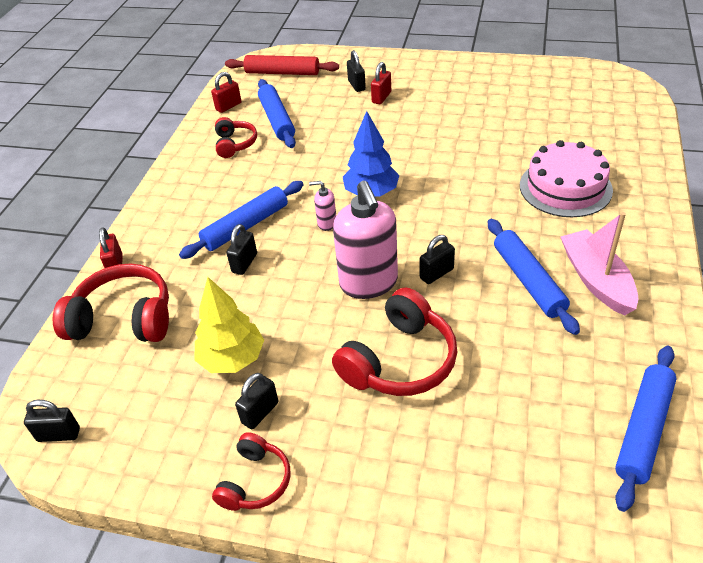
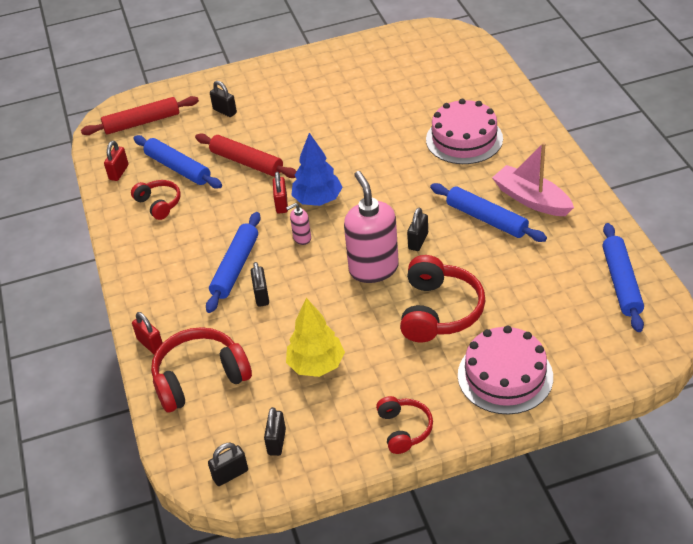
camera: 30 degrees left, 0 degrees up
(260, 412) = (369, 388): black padlock -> black padlock (276, 442)
(337, 135) = (246, 162): none -> red rolling pin
(369, 283) = (373, 269): pink soap dispenser -> pink soap dispenser turned 150 degrees counterclockwise
(381, 97) = (257, 115): red padlock -> red padlock (281, 204)
(414, 477) = (505, 376): none -> pink cake

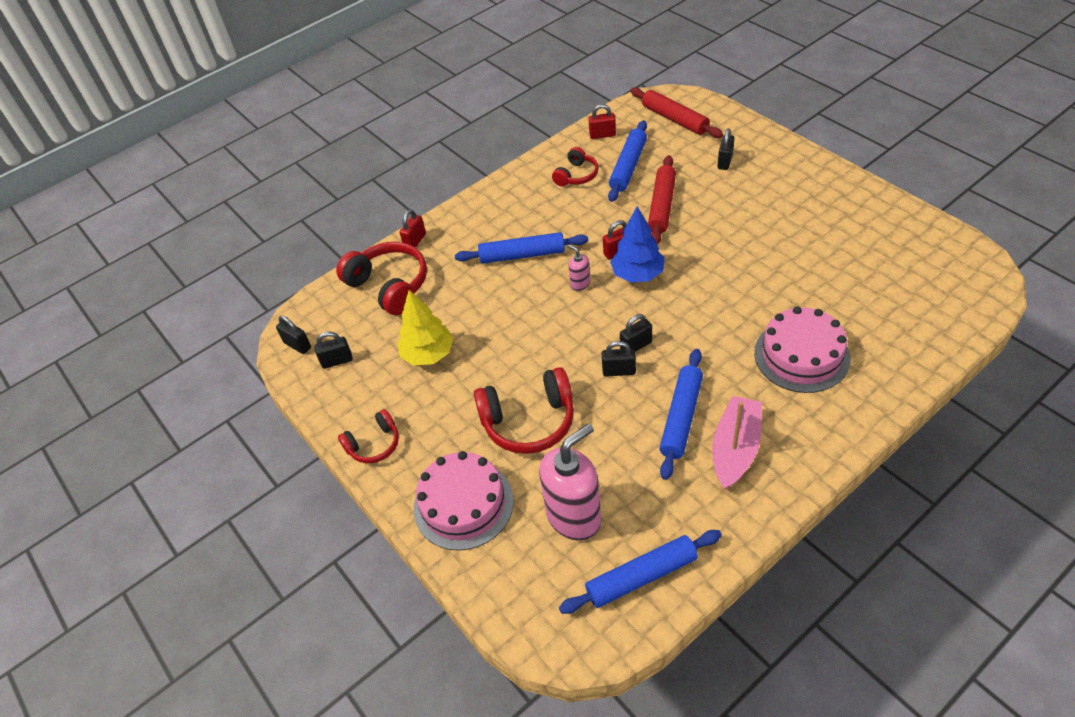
camera: 70 degrees right, 5 degrees up
(261, 295) = (496, 285): black padlock -> black padlock (636, 346)
(373, 269) = (564, 350): pink soap dispenser -> pink soap dispenser (574, 517)

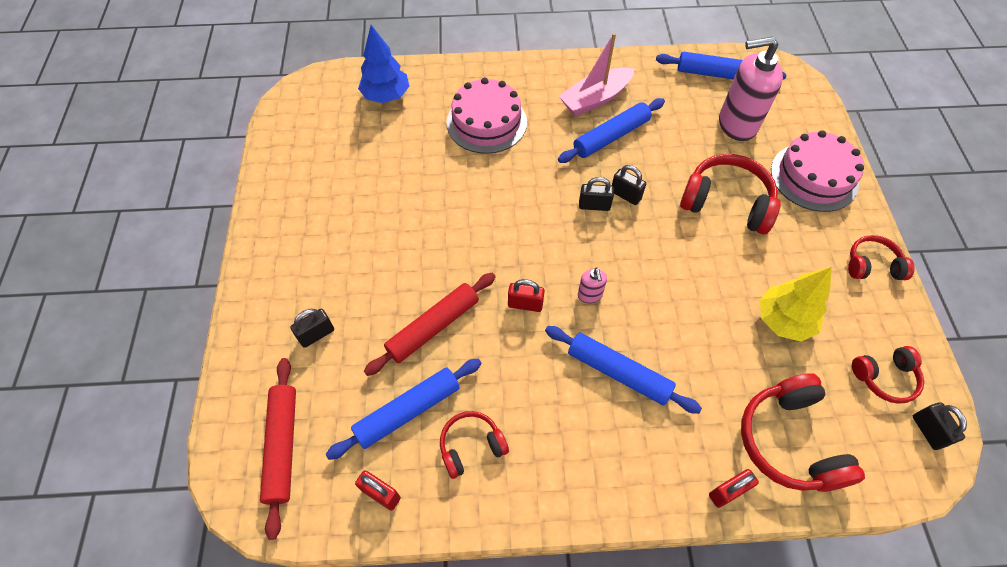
camera: 150 degrees left, 10 degrees up
(337, 361) = (884, 377): black padlock -> red headphones
(637, 274) = (531, 267): blue tree -> blue tree (386, 96)

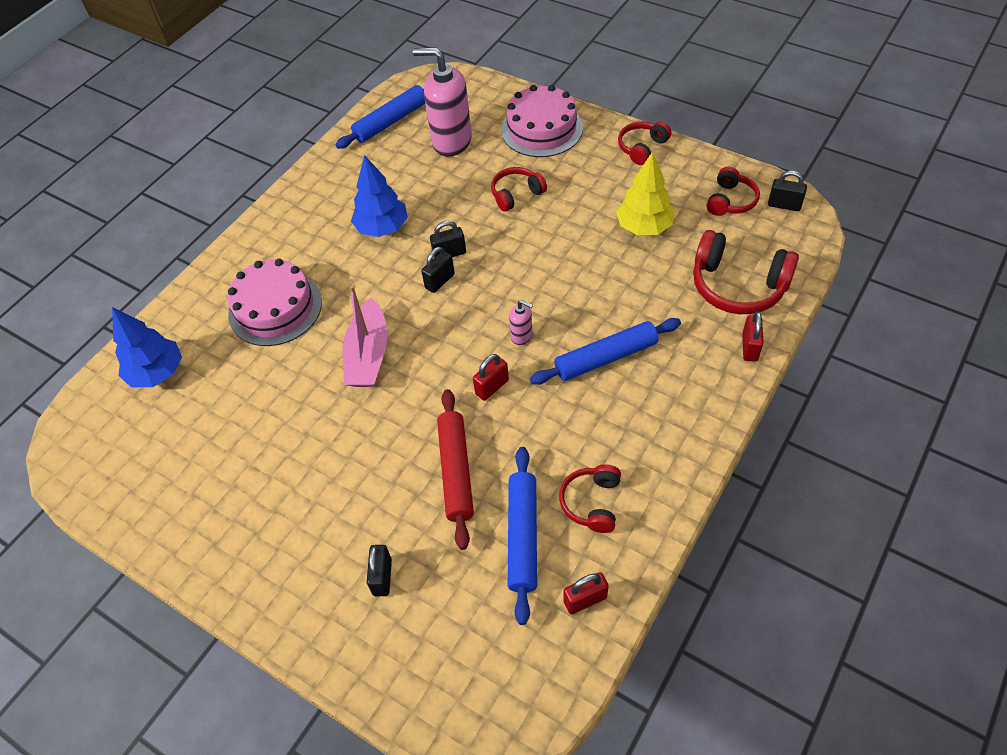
camera: 50 degrees left, 5 degrees down
(282, 446) = (477, 666): red rolling pin -> none
(595, 99) = (332, 214): pink boat -> pink boat (368, 355)
(611, 137) = (382, 228): blue rolling pin -> blue tree
(726, 202) = (516, 194): red headphones -> red headphones, size x0.58
(736, 125) = (451, 141): pink soap dispenser -> pink soap dispenser turned 75 degrees clockwise

